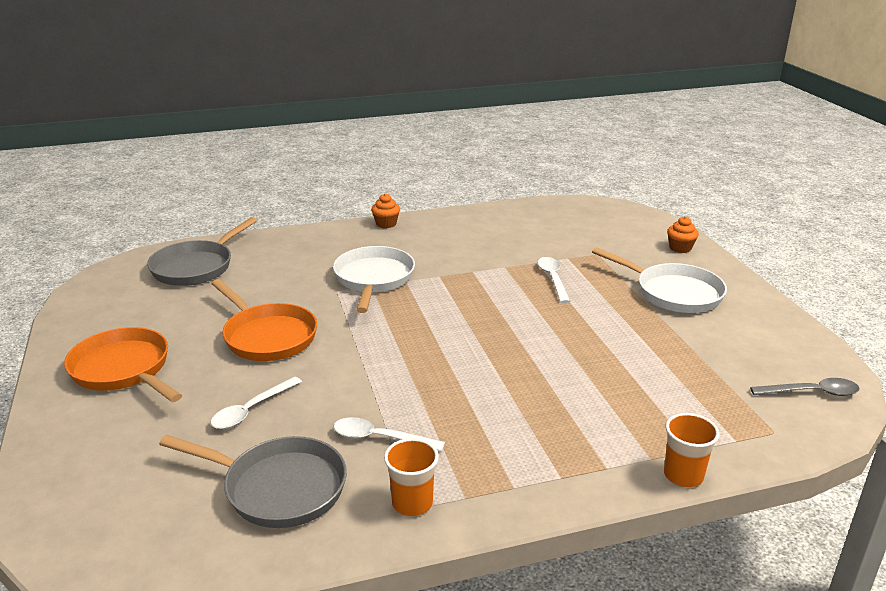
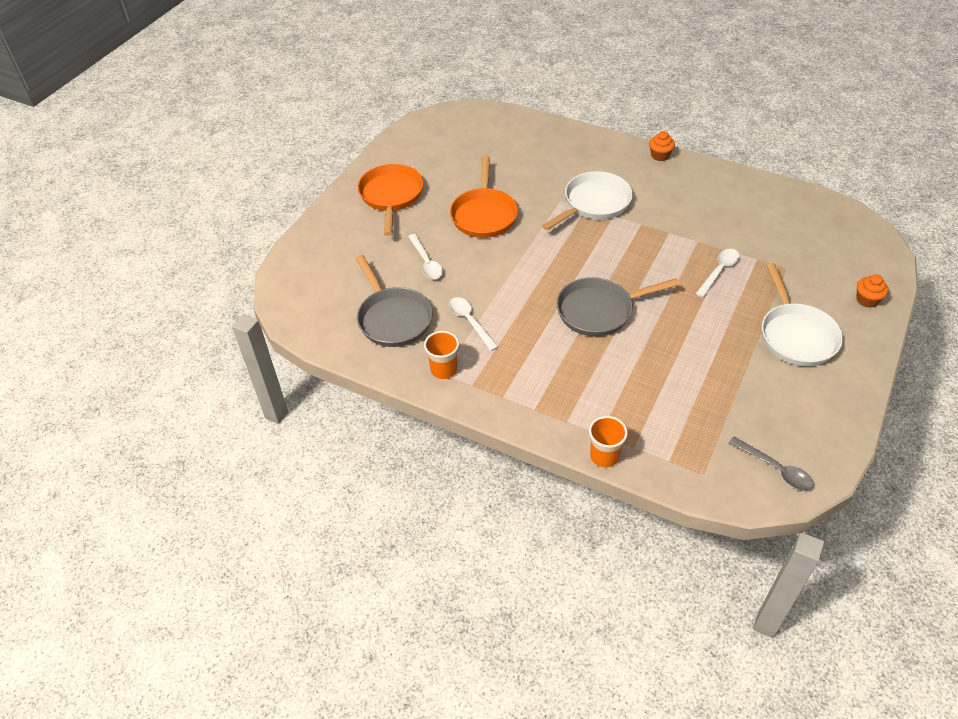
camera: 45 degrees right, 20 degrees up
(196, 267) = (498, 134): grey pan -> grey pan (599, 311)
(251, 410) = (426, 262): white spoon -> white spoon turned 105 degrees counterclockwise

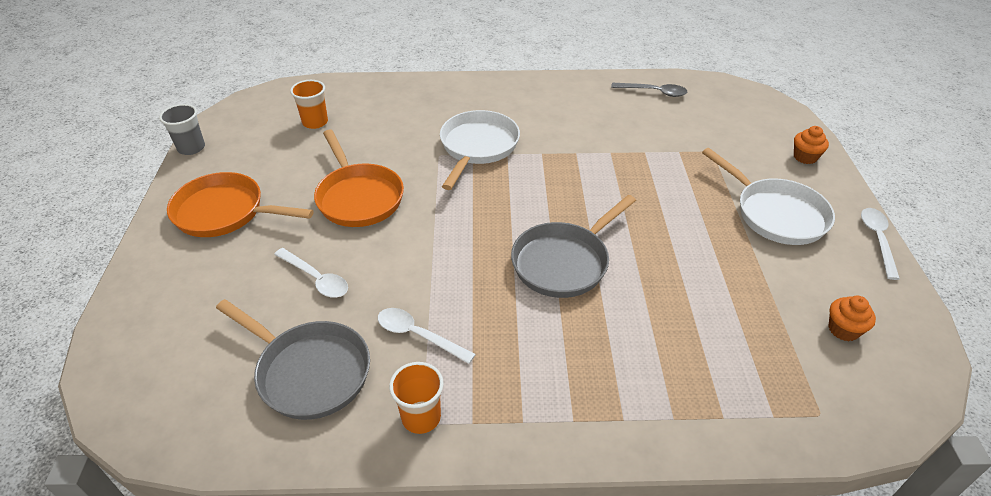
camera: 30 degrees left, 5 degrees down
(390, 140) = (191, 148): none -> grey cup
(391, 196) = (225, 212): orange pan -> orange pan turned 45 degrees counterclockwise
(604, 456) = (700, 447): orange cup -> orange cup (315, 122)
(660, 155) = (512, 82): orange cupcake -> orange cupcake (843, 329)
(719, 271) = (654, 175): white spoon -> white spoon (877, 240)
(775, 469) = (883, 372): grey spoon -> grey spoon (654, 92)

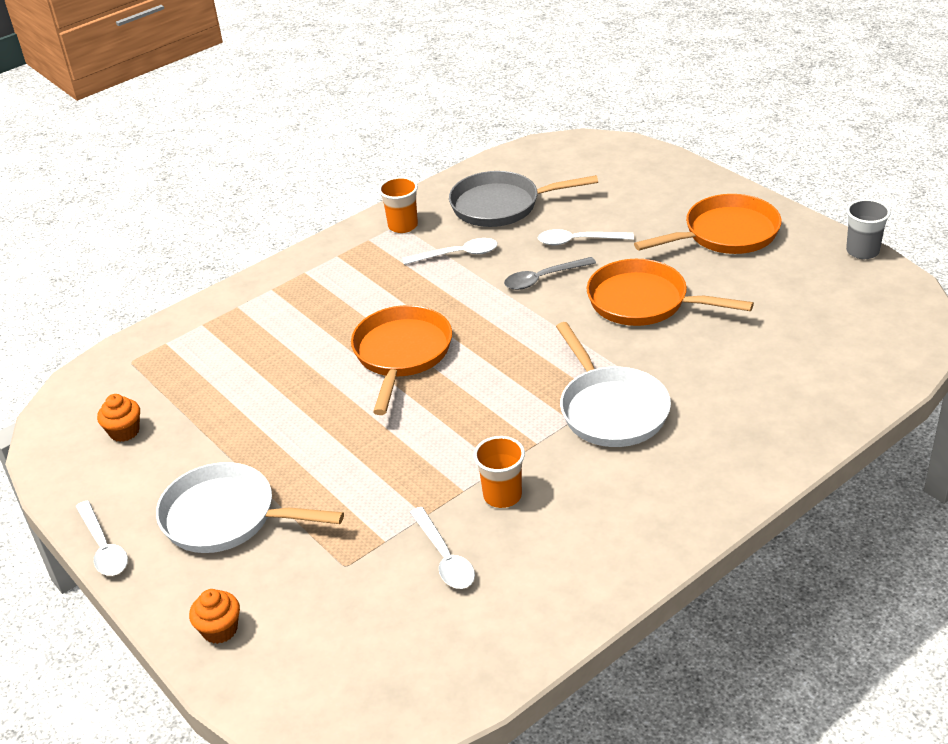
camera: 145 degrees right, 5 degrees down
(315, 122) = (812, 335): orange cup -> orange cup (502, 495)
(564, 262) = (401, 354): grey pan -> orange pan
(651, 129) = (444, 557): none -> white spoon
(654, 92) = (494, 631): grey spoon -> grey spoon (543, 278)

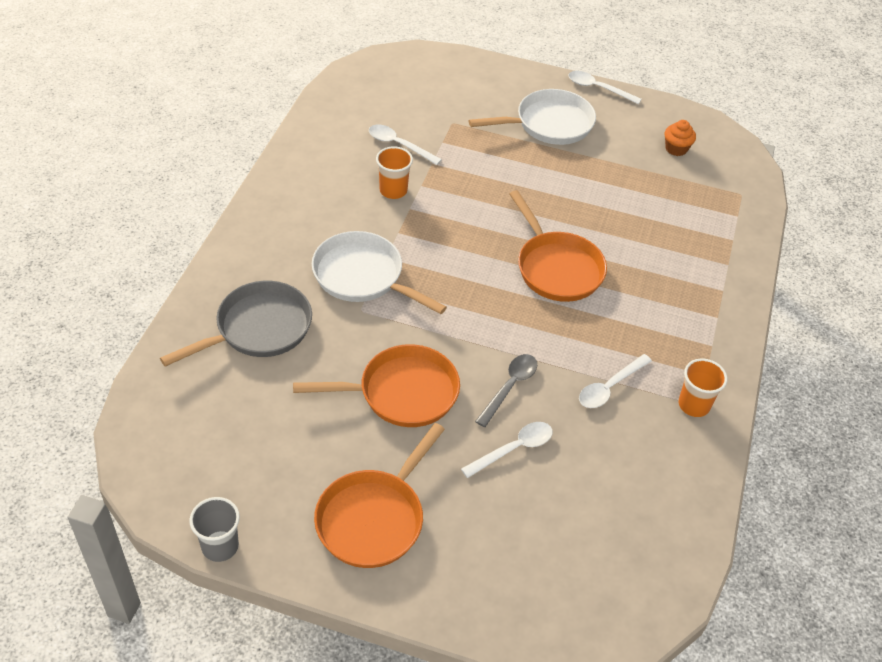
camera: 140 degrees right, 10 degrees up
(220, 630) = (487, 75): orange cupcake -> none
(501, 206) = (628, 472): grey pan -> grey pan (258, 329)

